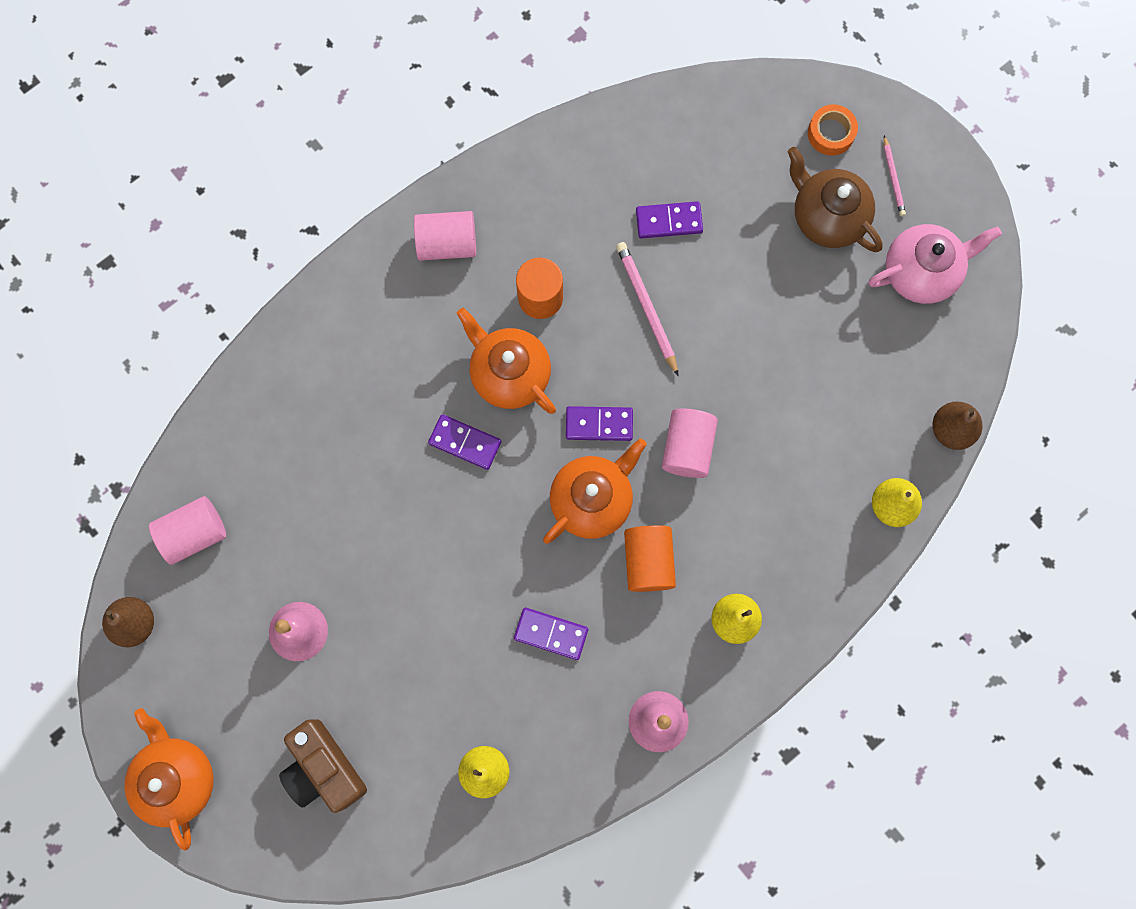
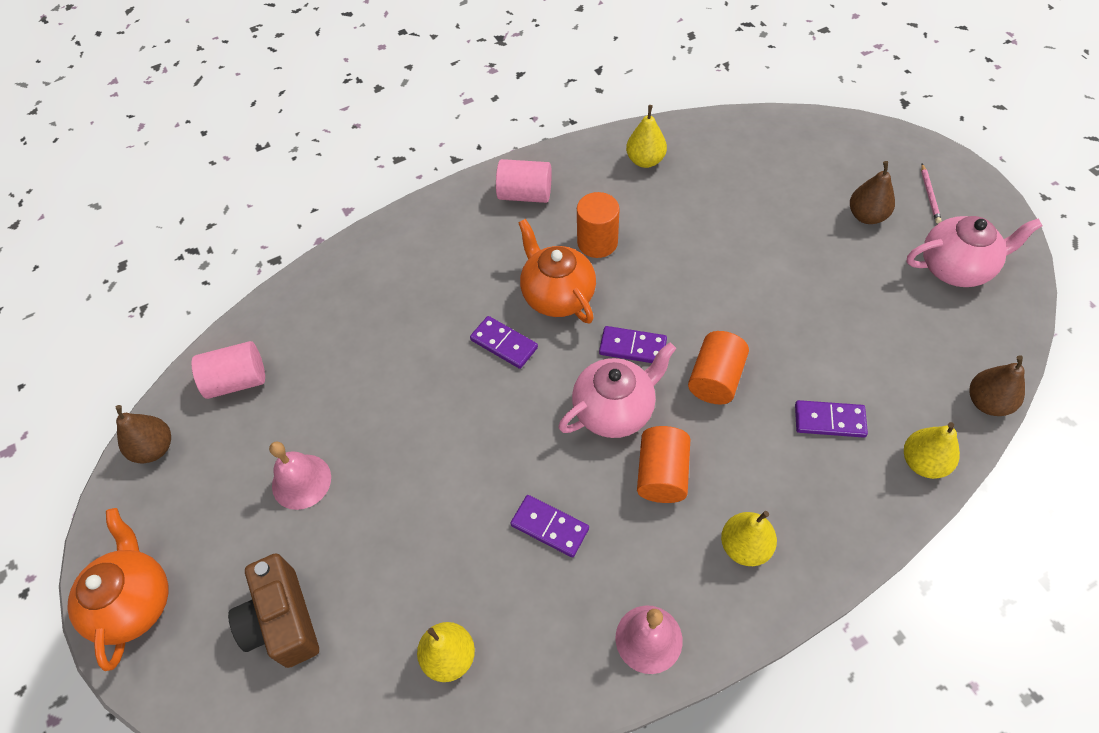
camera: 15 degrees right, 20 degrees down
(576, 174) = (645, 160): none -> yellow pear
(592, 500) = (615, 410): orange teapot -> pink teapot
(647, 308) = (692, 262): pink pencil -> none
(669, 221) = (721, 202): purple domino -> purple domino (829, 420)
(687, 448) = (715, 379): pink cylinder -> orange cylinder
(827, 217) = (866, 216): brown teapot -> brown pear
(831, 133) = (873, 158): orange tape -> none

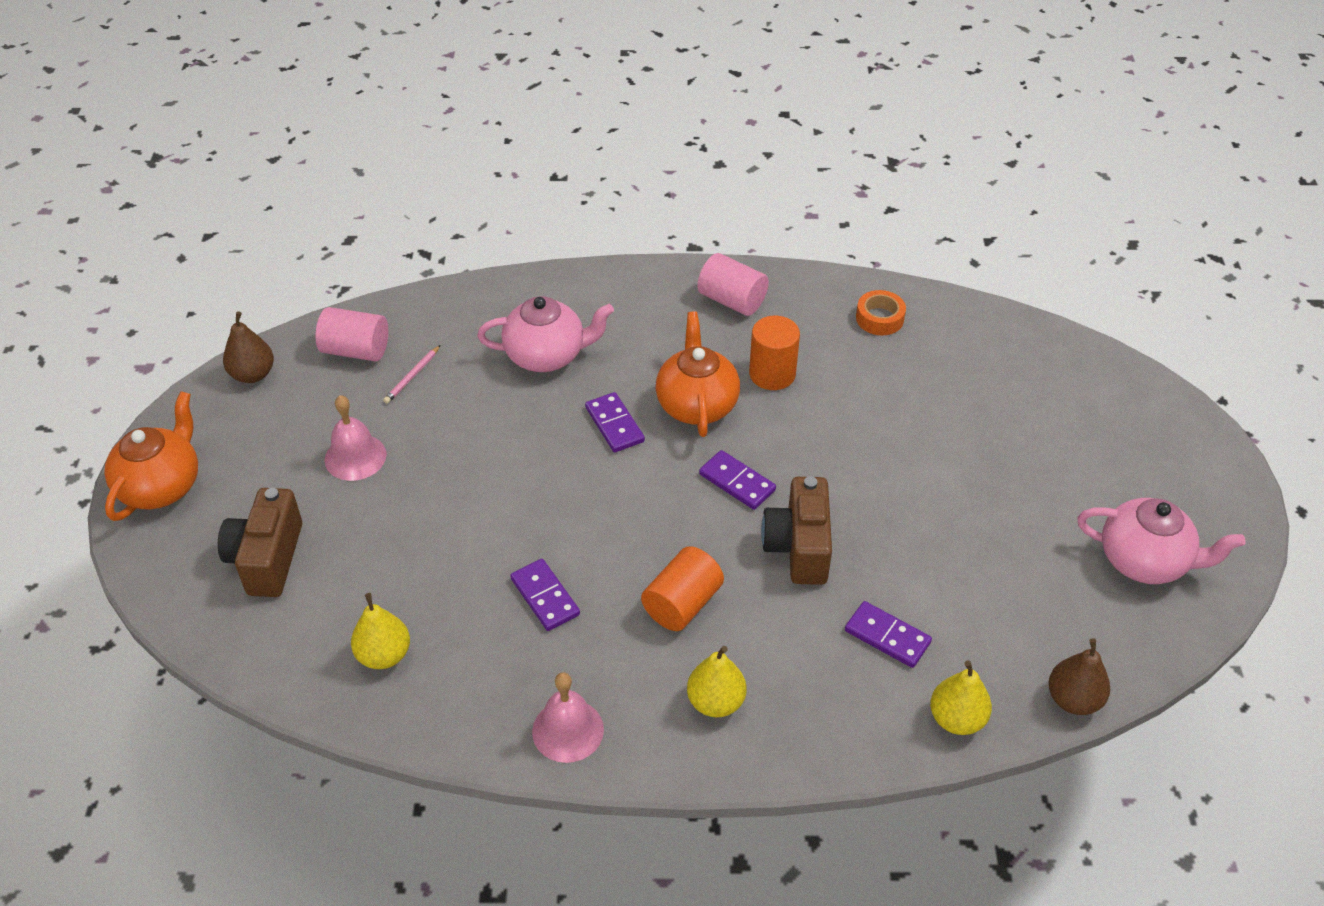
camera: 25 degrees right, 10 degrees down
(615, 410) = (678, 528): pink teapot -> pink teapot (547, 356)
(645, 160) = (879, 318): yellow pear -> orange tape
(715, 379) = (798, 547): orange cylinder -> brown camera
(866, 216) = (1082, 469): brown pear -> none
(929, 195) = (1173, 479): pink pencil -> pink pencil (412, 376)

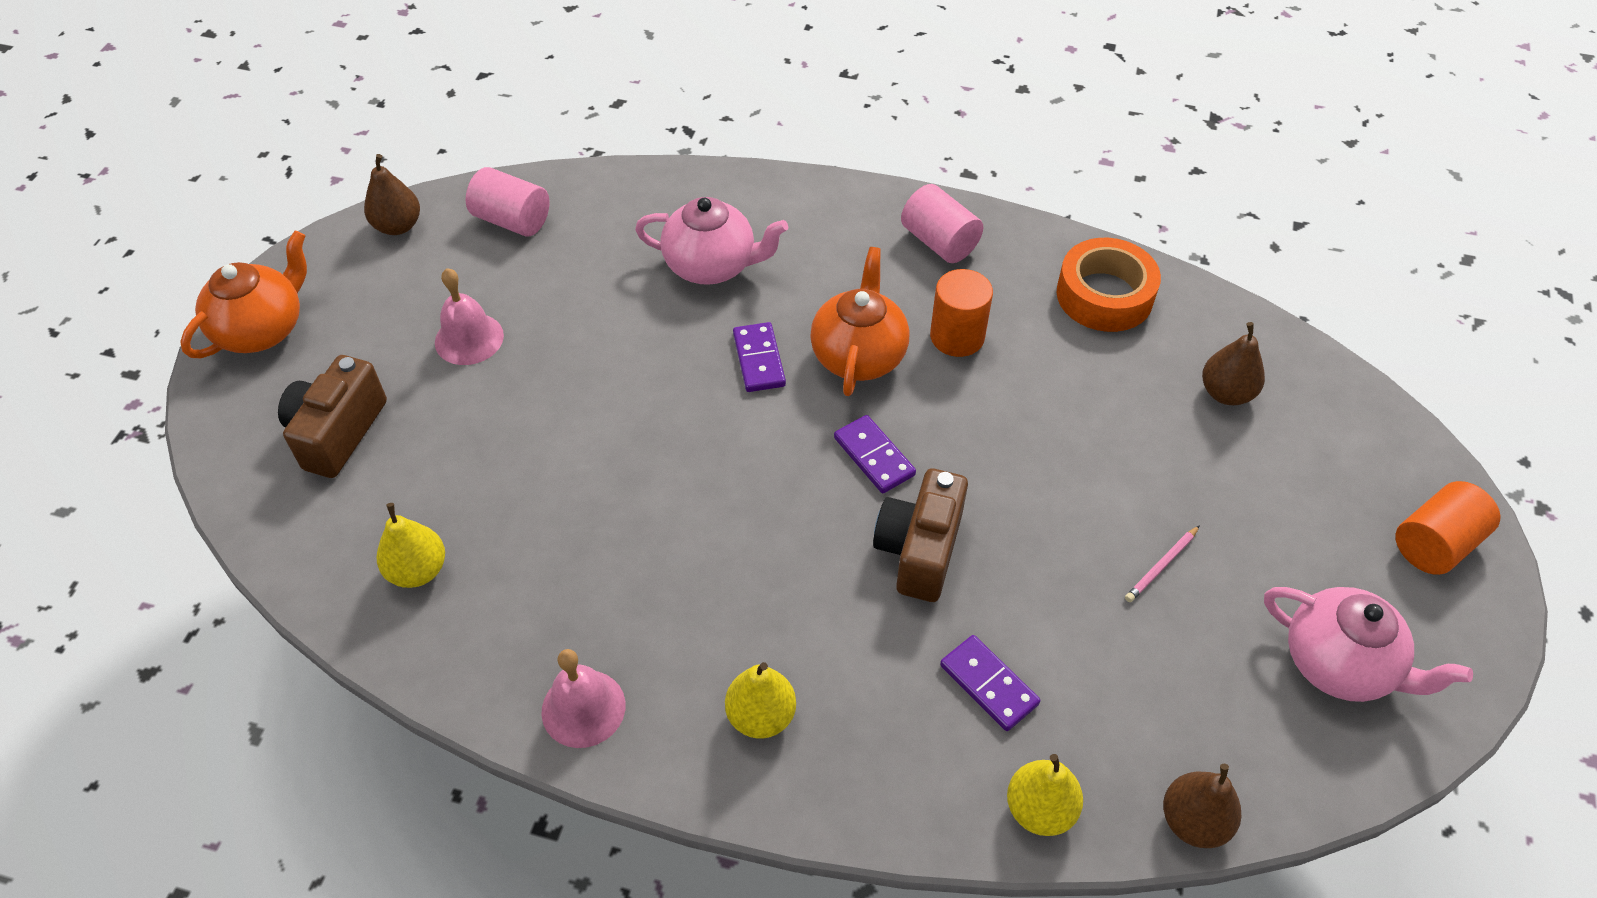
camera: 15 degrees right, 5 degrees up
(412, 376) = (560, 260): pink pencil -> pink pencil (1161, 565)
(545, 597) = (613, 544): purple domino -> none
(682, 604) = (763, 587): orange cylinder -> orange cylinder (1434, 544)
(879, 318) = (1104, 295): orange tape -> orange tape, size x1.69
(998, 376) = (1226, 393): none -> brown pear

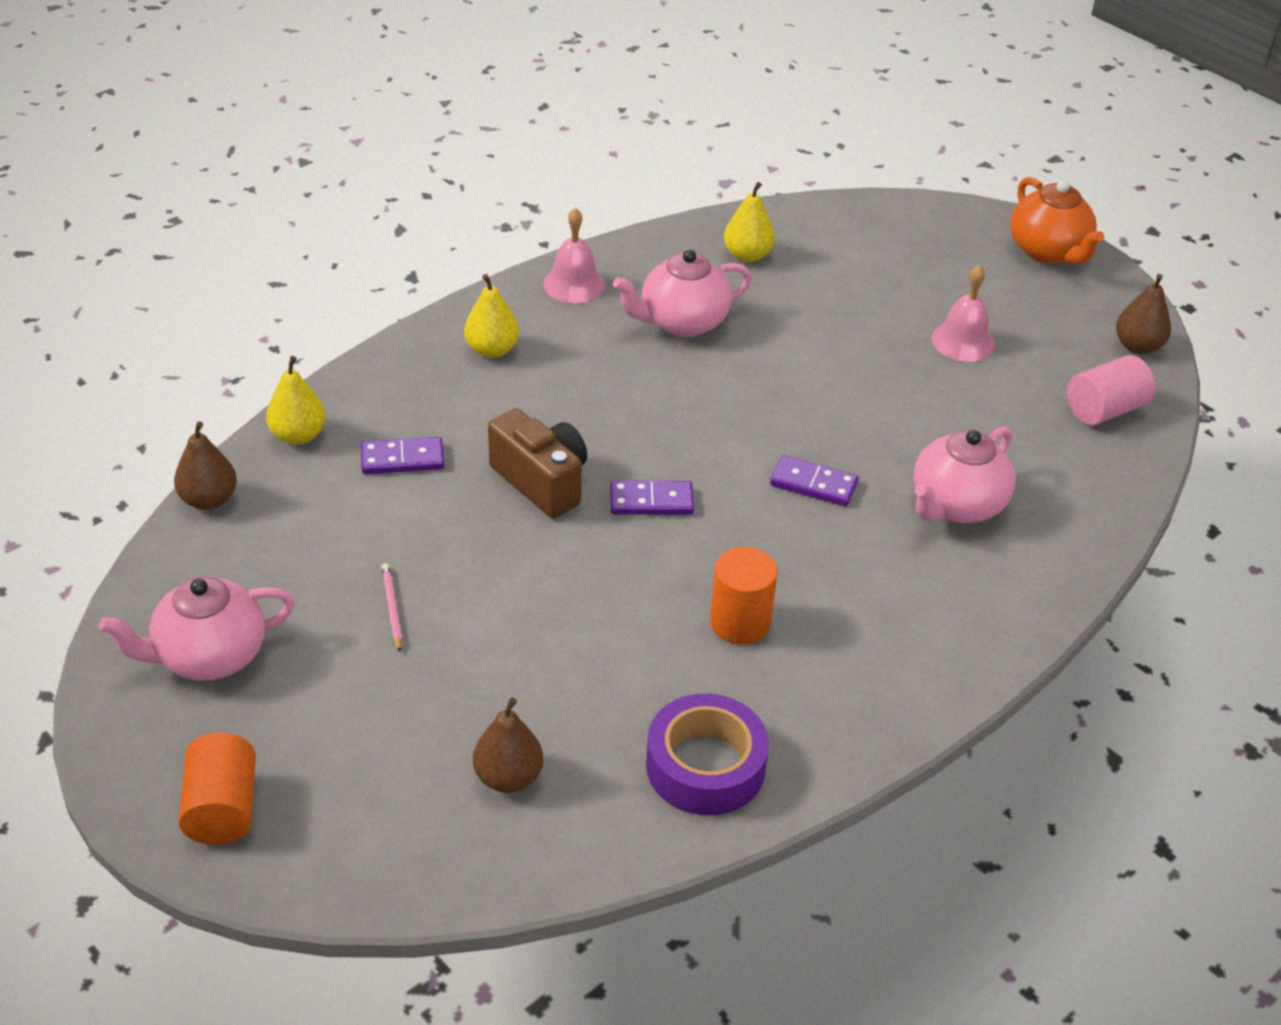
camera: 120 degrees right, 10 degrees down
(337, 433) = (907, 257): brown camera -> none
(587, 567) = (682, 322): none -> pink teapot
(859, 355) = (769, 546): orange teapot -> none
(939, 242) = (878, 679): pink cylinder -> none
(1104, 295) = (705, 766): orange tape -> purple tape

